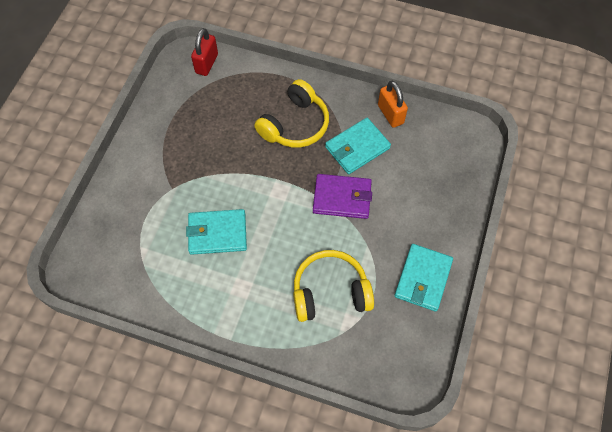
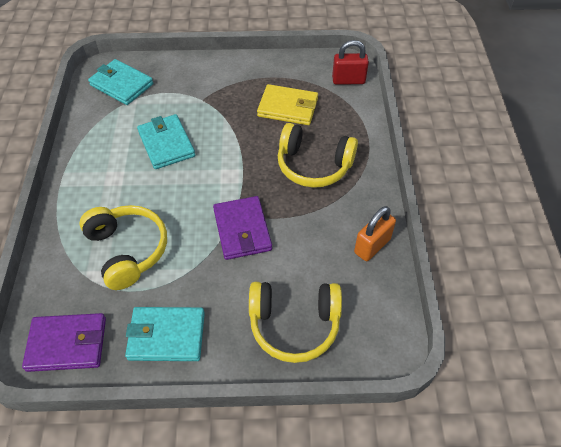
camera: 70 degrees right, 10 degrees down
(218, 121) = (288, 107): none -> yellow wallet
(357, 148) = (311, 226): turquoise wallet -> turquoise wallet (121, 85)
(407, 356) = (67, 344): none -> purple wallet
(440, 188) = (294, 324): none -> yellow headphones

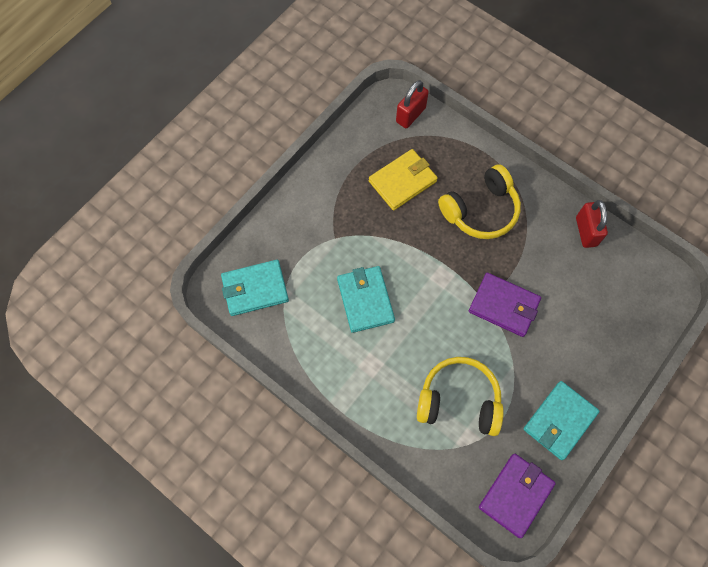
camera: 50 degrees left, 15 degrees up
(166, 144) = (365, 300): turquoise wallet -> turquoise wallet turned 60 degrees clockwise
(294, 324) = (612, 330): yellow headphones -> none
(372, 246) = (586, 231): orange padlock -> red padlock

